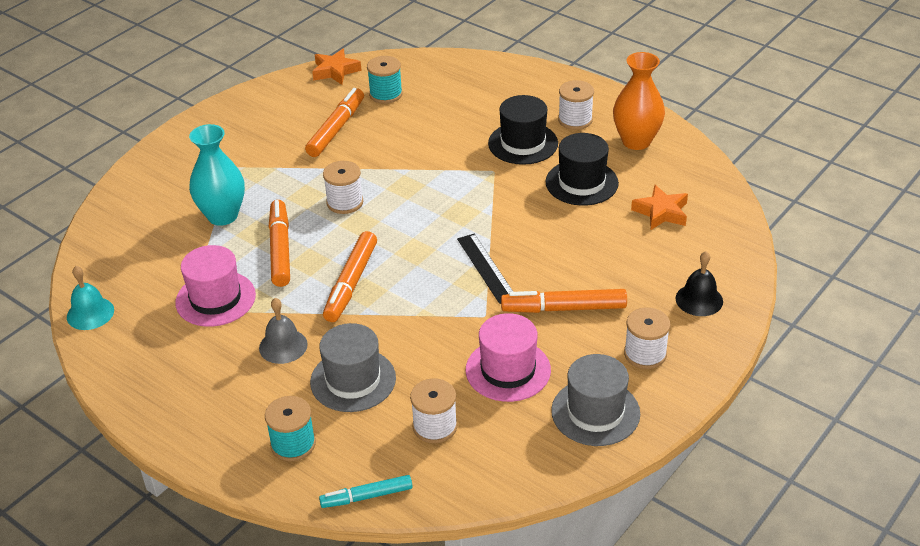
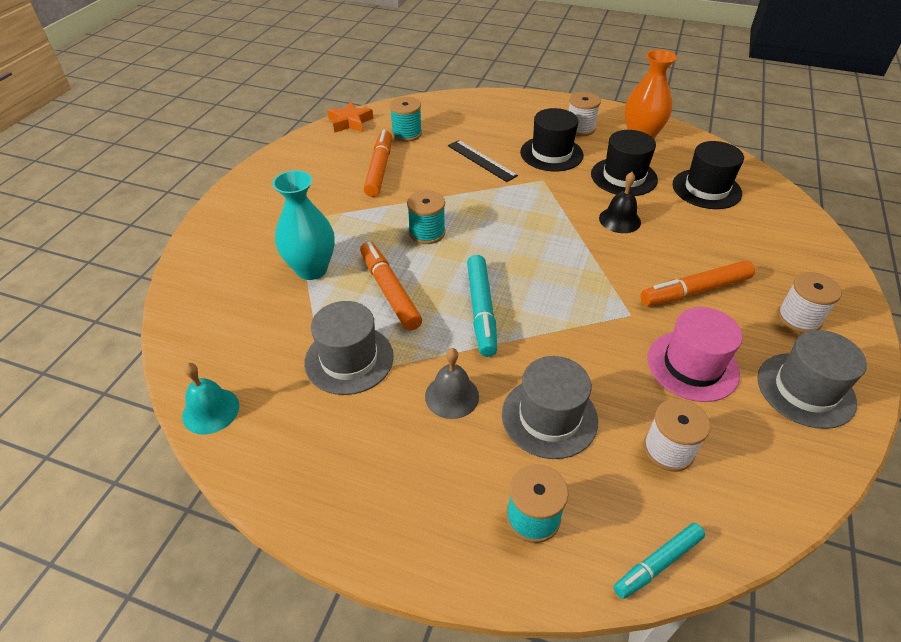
camera: 20 degrees left, 5 degrees up
(215, 299) = (349, 359): pink hat -> grey hat
(345, 202) = (427, 233): white spool -> turquoise spool
(351, 283) = (481, 310): orange marker -> turquoise marker
(486, 268) = (598, 267): black ruler -> black ruler (481, 160)
(661, 212) = (706, 189): orange star -> black hat
(699, 299) = (799, 257): black bell -> black bell (619, 220)

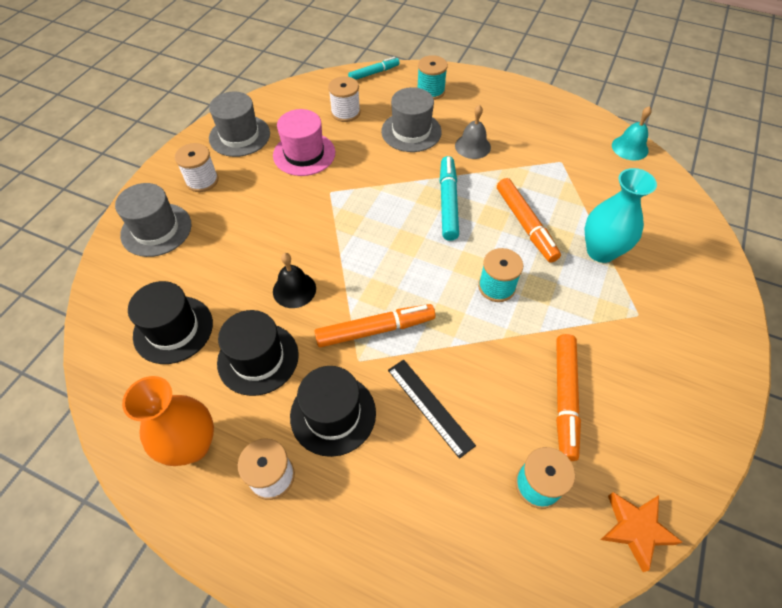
camera: 175 degrees left, 10 degrees up
(349, 359) = (547, 173): grey hat -> grey hat (156, 229)
(695, 291) = (267, 207): orange marker -> orange marker (375, 330)

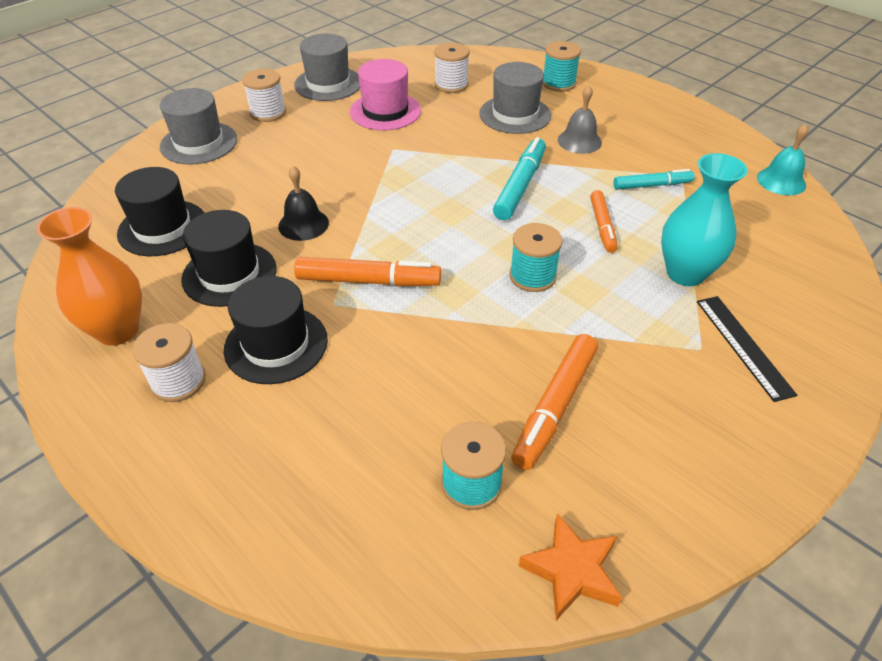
camera: 20 degrees right, 10 degrees down
(374, 73) = (503, 57): turquoise marker -> turquoise marker (652, 185)
(430, 406) = (387, 368): black ruler -> black ruler (743, 346)
(525, 224) = (602, 226): orange marker -> orange marker, size x0.65

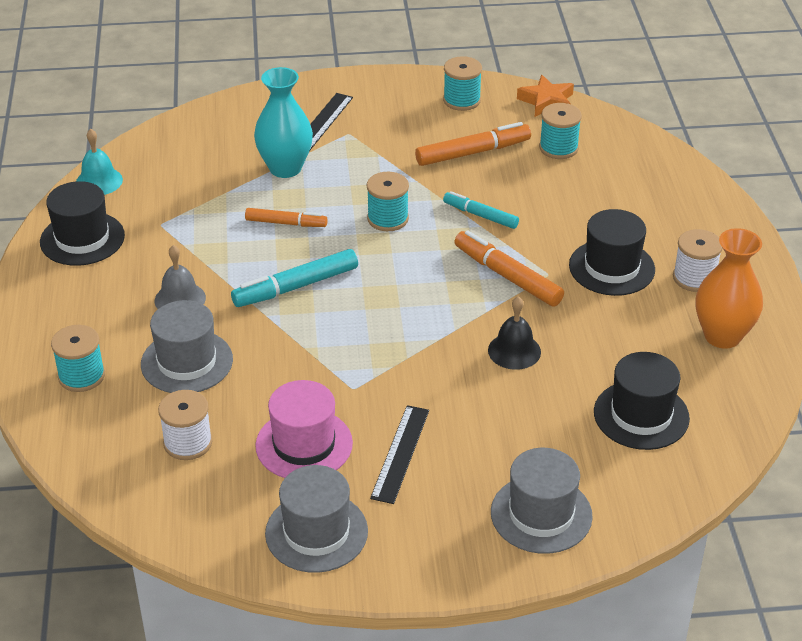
camera: 140 degrees left, 5 degrees down
(229, 274) = (609, 338): black hat -> black hat (82, 239)
(268, 113) = (430, 521): white spool -> none
(320, 132) = (400, 453): none -> black ruler
(602, 226) = (286, 223): orange marker -> orange marker turned 60 degrees clockwise
(652, 185) = (195, 230): turquoise marker -> turquoise marker (480, 215)
(668, 488) = (461, 100): none -> turquoise spool

